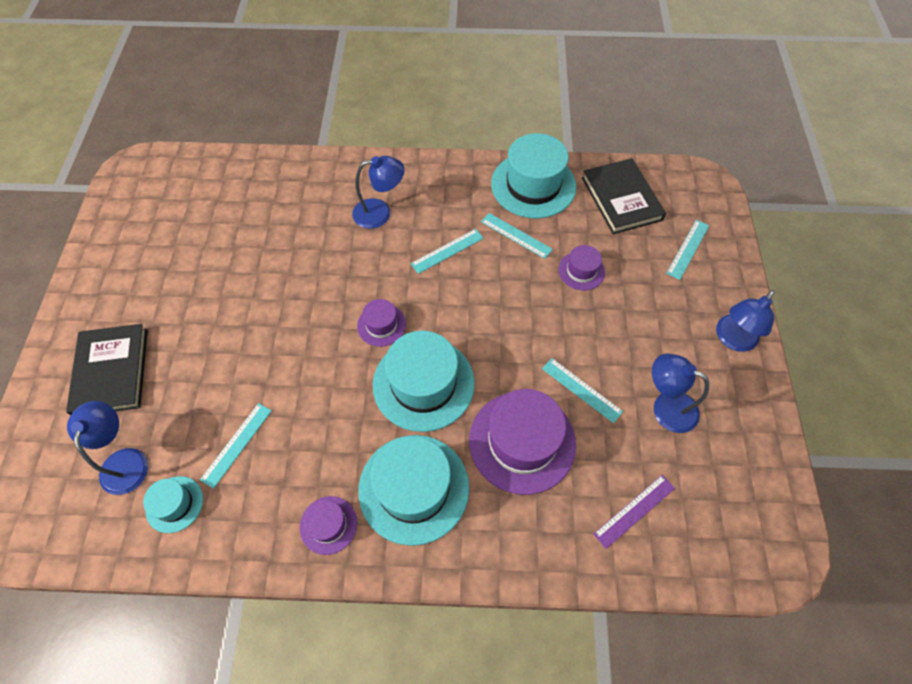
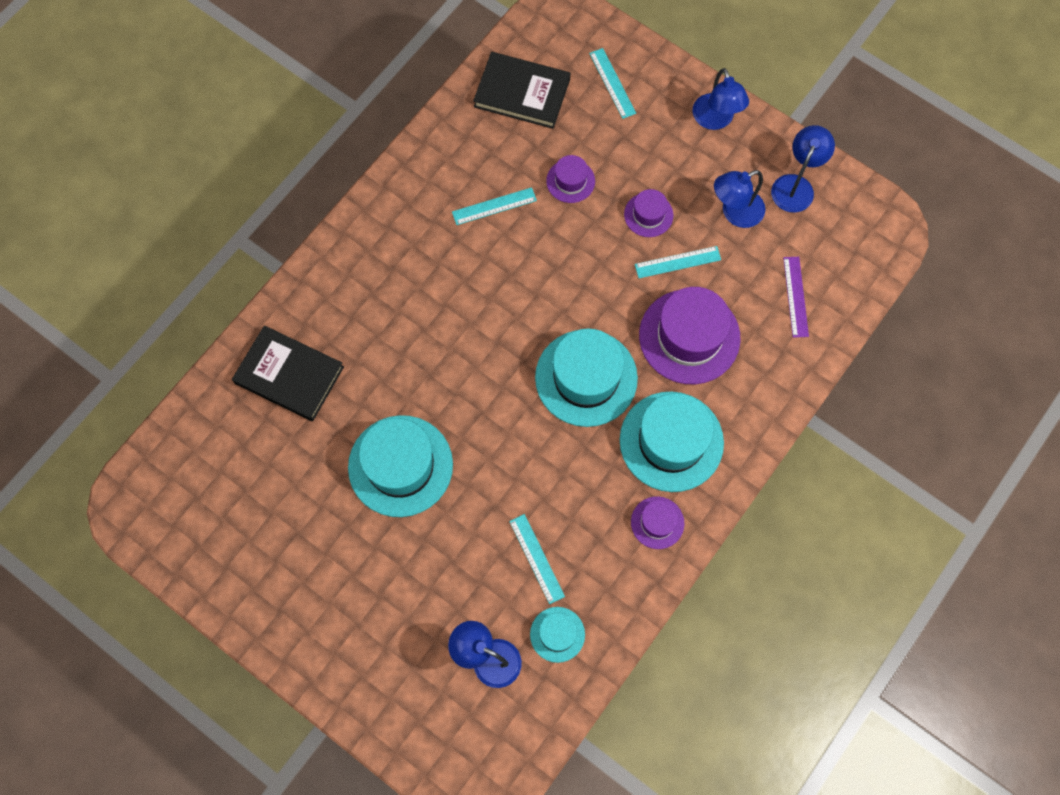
camera: 55 degrees left, 10 degrees up
(111, 372) = (383, 633): black book -> black book (289, 375)
(380, 212) = (377, 304): blue lamp -> blue lamp (795, 185)
(381, 325) = (504, 377): purple hat -> purple hat (648, 215)
(447, 251) = (467, 274): turquoise ruler -> none
(533, 185) = (449, 152): turquoise hat -> turquoise hat (400, 466)

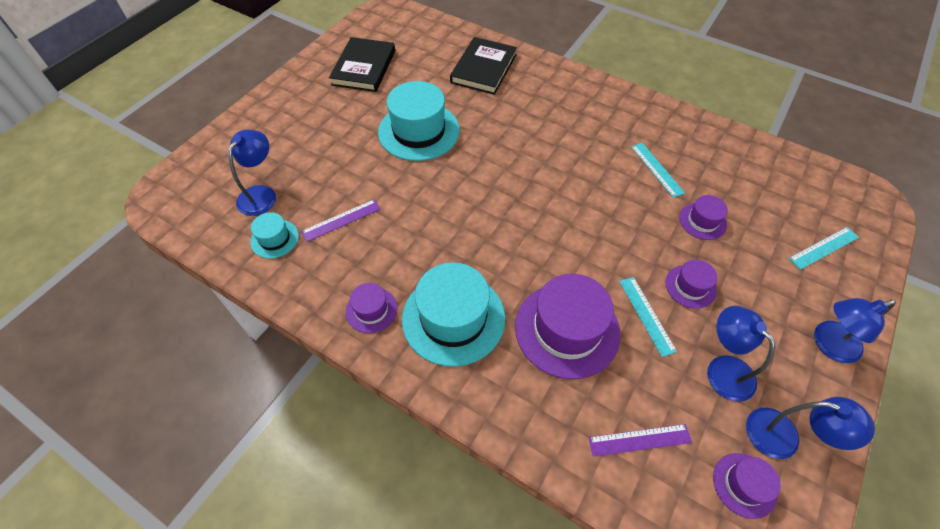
camera: 85 degrees right, 15 degrees down
(522, 93) = (777, 180): black book -> black book (364, 67)
(536, 558) = (341, 220): turquoise ruler -> purple ruler
(586, 378) = (509, 245): turquoise hat -> none
(832, 227) = (744, 485): none -> purple hat

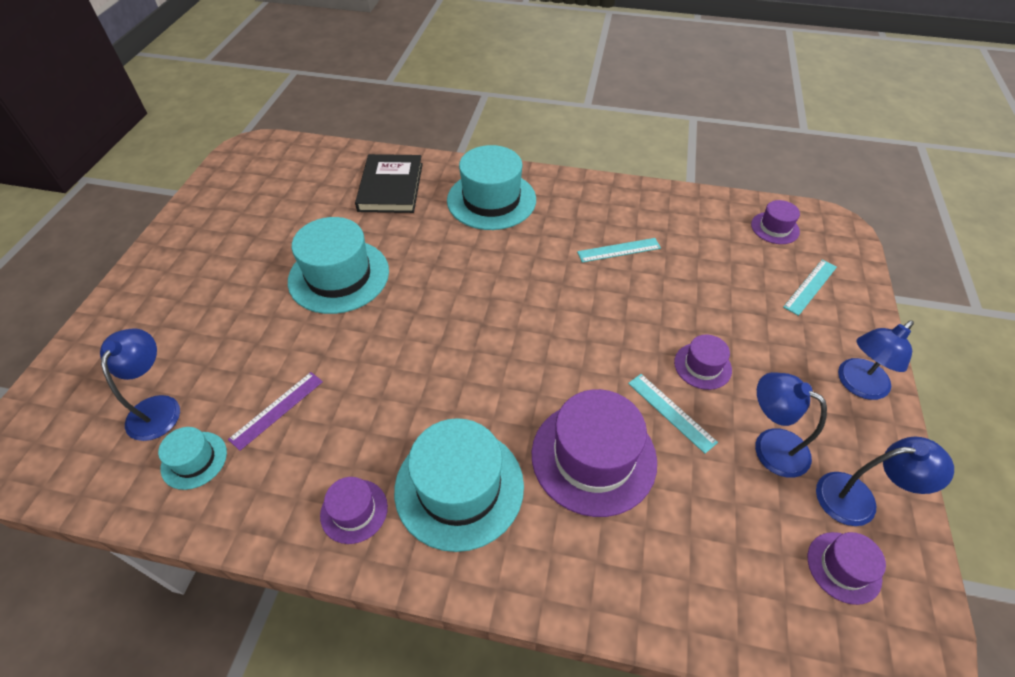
camera: 20 degrees left, 5 degrees down
(364, 67) = (245, 218): black book -> none
(562, 99) = (491, 200): none -> turquoise hat
(639, 440) = (720, 557): purple ruler -> none
(656, 169) = (619, 250): turquoise ruler -> turquoise ruler turned 60 degrees counterclockwise
(702, 221) = (686, 292): purple hat -> purple hat (775, 228)

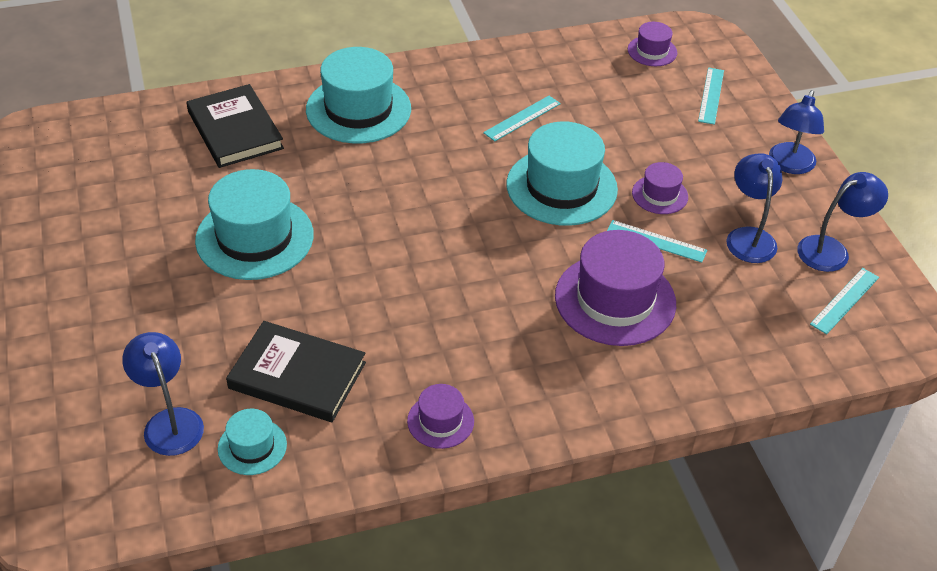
camera: 30 degrees left, 5 degrees down
(277, 409) = (297, 375): purple ruler -> black book
(459, 487) = (518, 367): turquoise hat -> turquoise hat (561, 187)
(770, 446) = (748, 237): blue lamp -> blue lamp turned 75 degrees clockwise
(843, 567) = (844, 300): purple hat -> turquoise ruler

